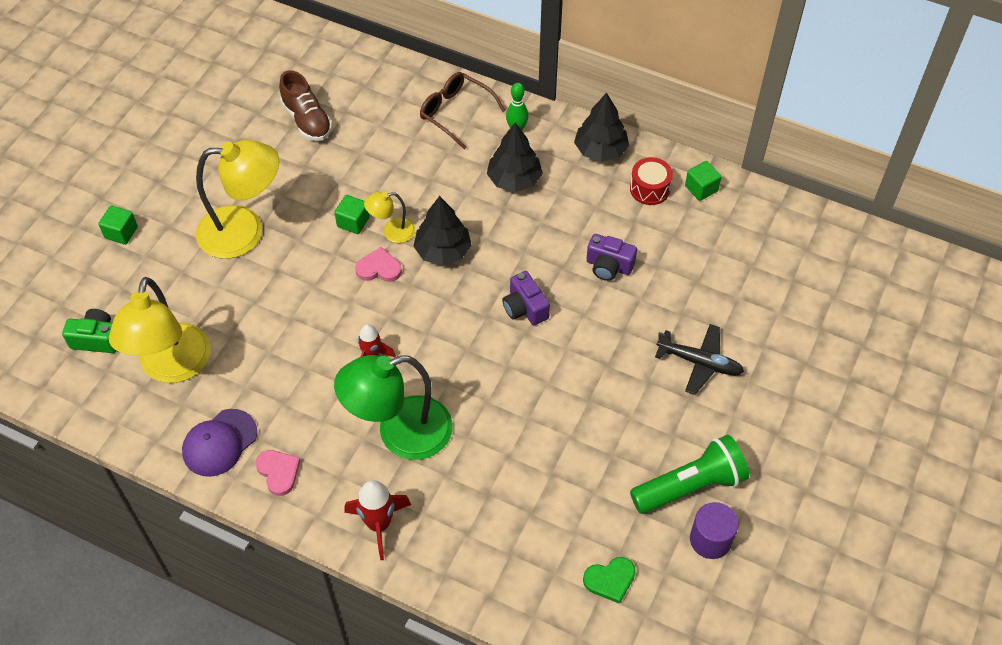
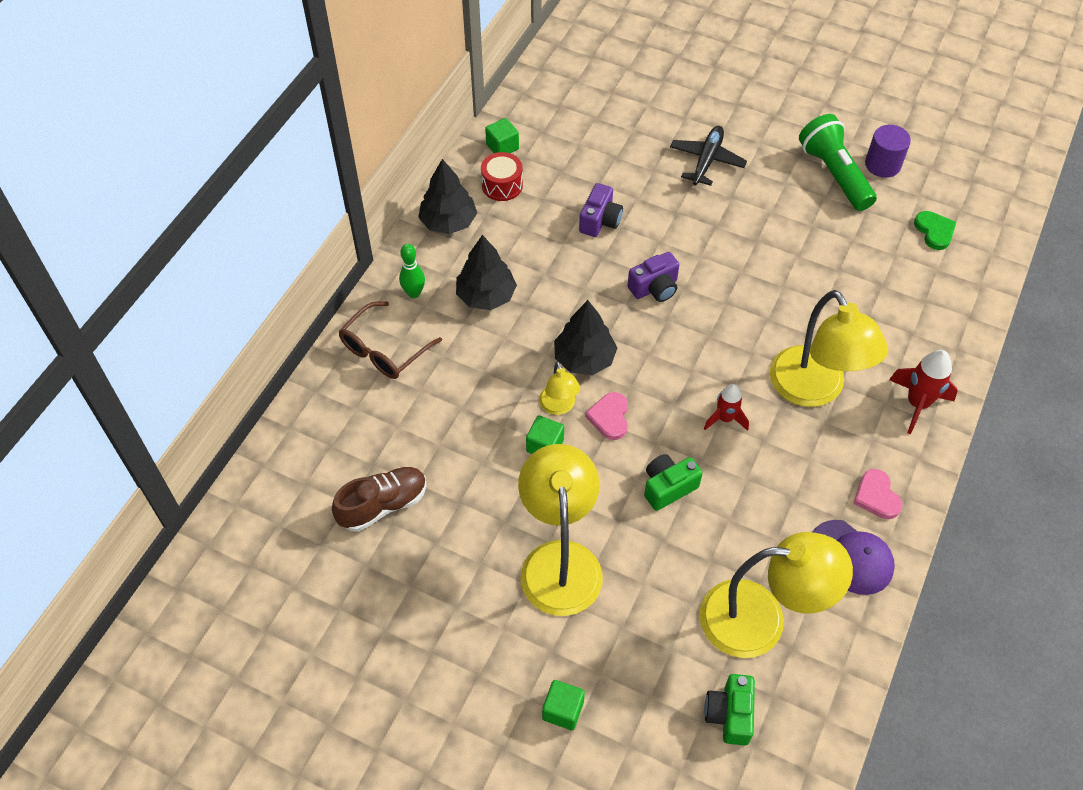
camera: 90 degrees left, 0 degrees up
(278, 472) = (876, 496): pink heart -> pink heart turned 75 degrees counterclockwise
(304, 308) = (668, 487): none -> green camera
(400, 433) = (814, 390): green lamp -> yellow lamp

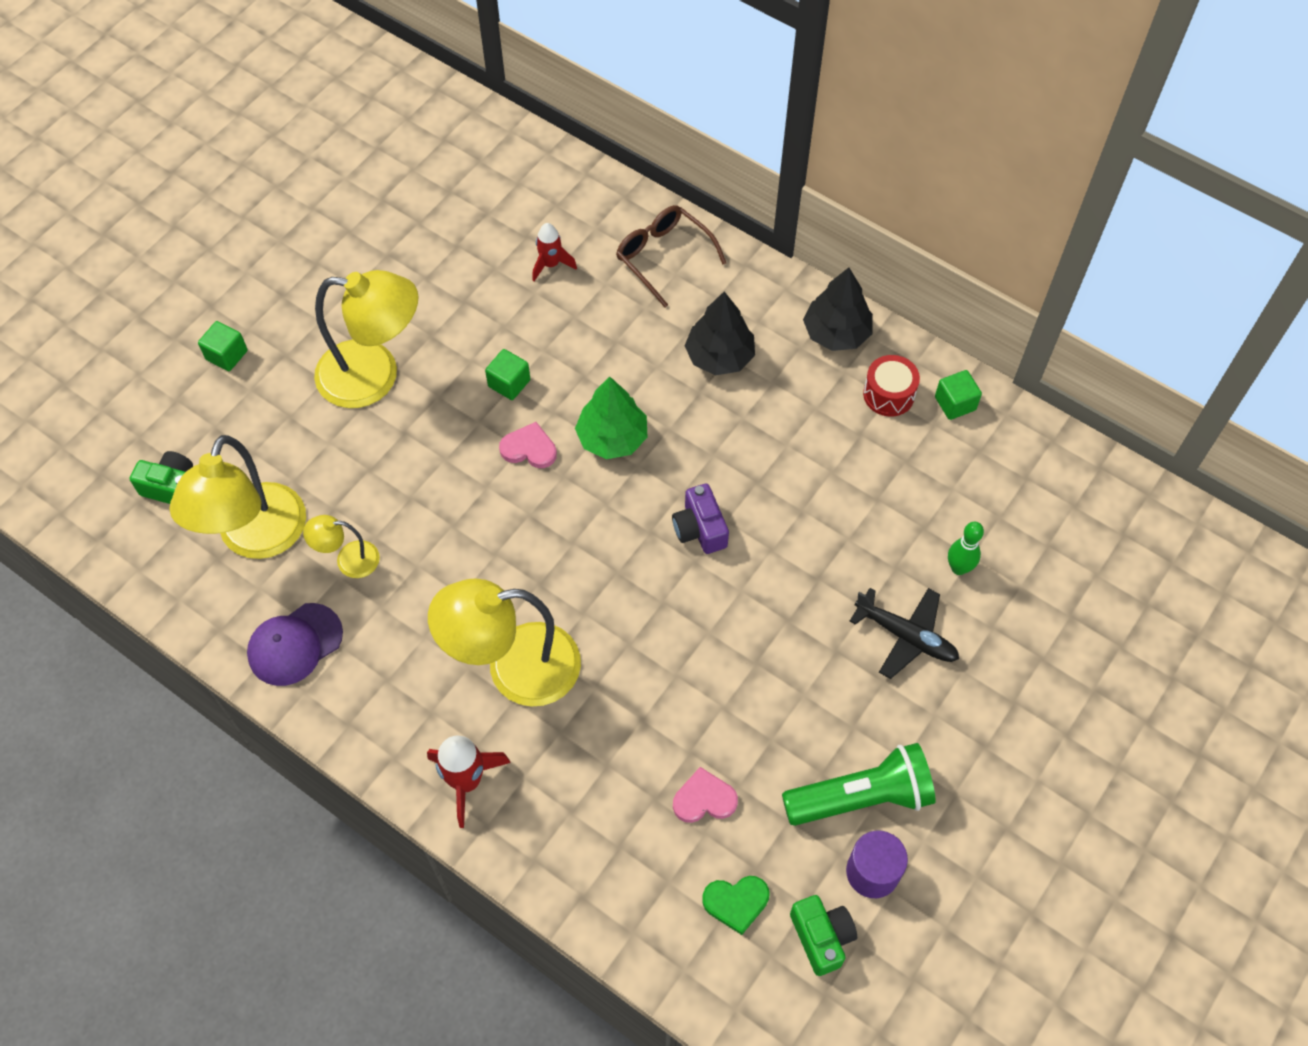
camera: 100 degrees right, 5 degrees up
(383, 505) = (478, 241): brown shoe -> none
(414, 293) = (736, 290): green bowling pin -> green bowling pin (958, 568)
(559, 407) = (554, 403): yellow lamp -> yellow lamp (348, 560)
(584, 358) = (612, 438): black tree -> green tree
(600, 221) = (816, 490): purple camera -> none
(668, 487) = (428, 487): green camera -> green camera (821, 937)
(725, 418) = (499, 562): red rocket -> red rocket (551, 264)
(876, 496) = (358, 694): pink heart -> pink heart (704, 799)

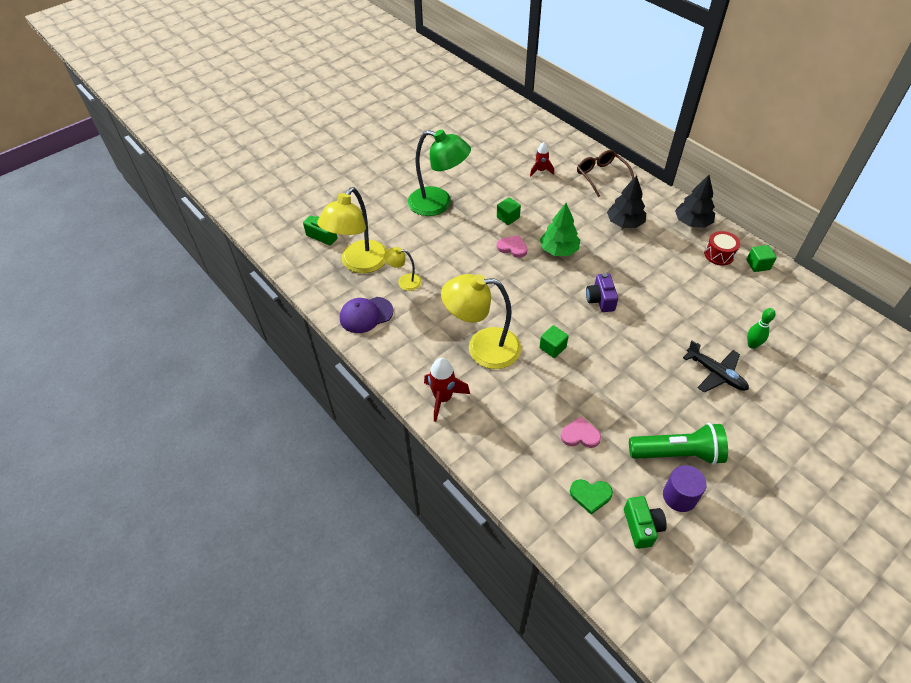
camera: 15 degrees right, 10 degrees down
(227, 355) = (366, 184): green cube -> green cube (552, 347)
(375, 376) = (438, 204): yellow lamp -> green lamp

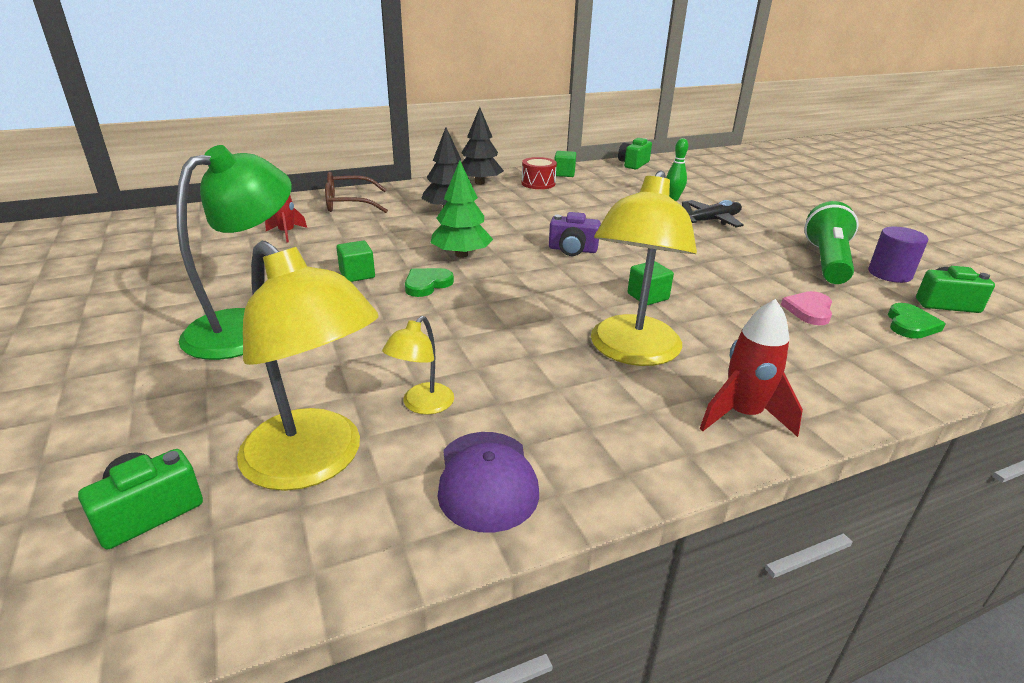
camera: 75 degrees left, 20 degrees down
(512, 248) = (427, 284): pink heart -> green heart
(831, 306) = (633, 164): none -> green camera

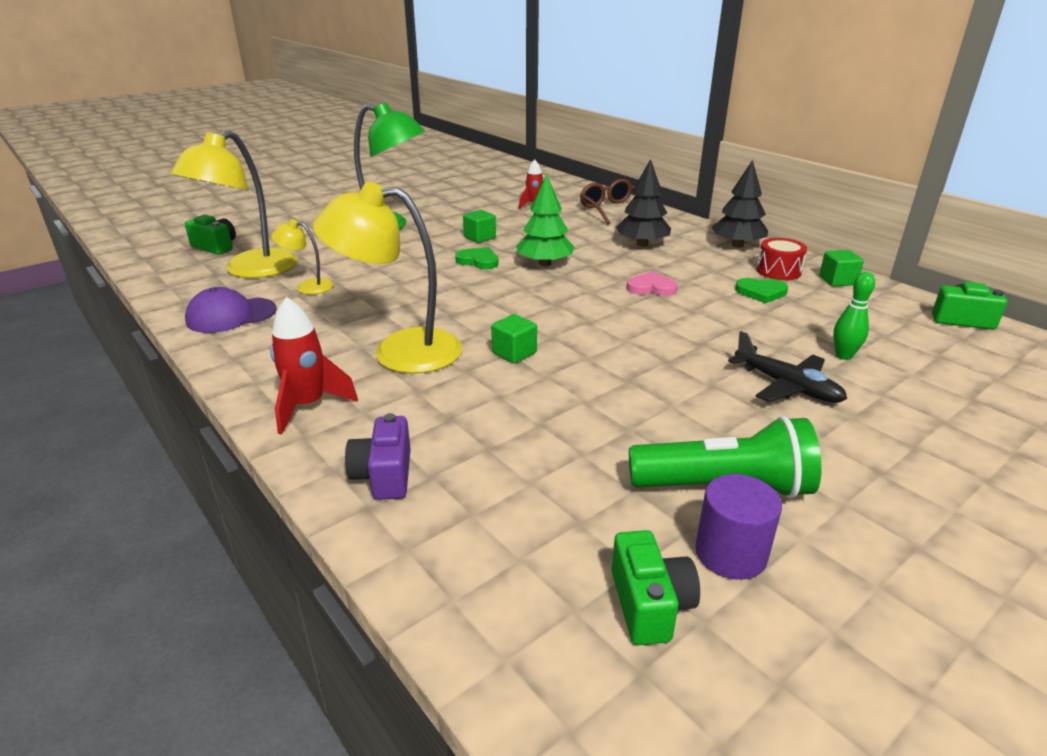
camera: 75 degrees right, 0 degrees up
(572, 250) = (599, 307): purple camera -> purple camera (384, 475)
(809, 310) = (540, 457): pink heart -> pink heart (651, 288)
(910, 324) = (546, 547): green heart -> green heart (761, 292)

